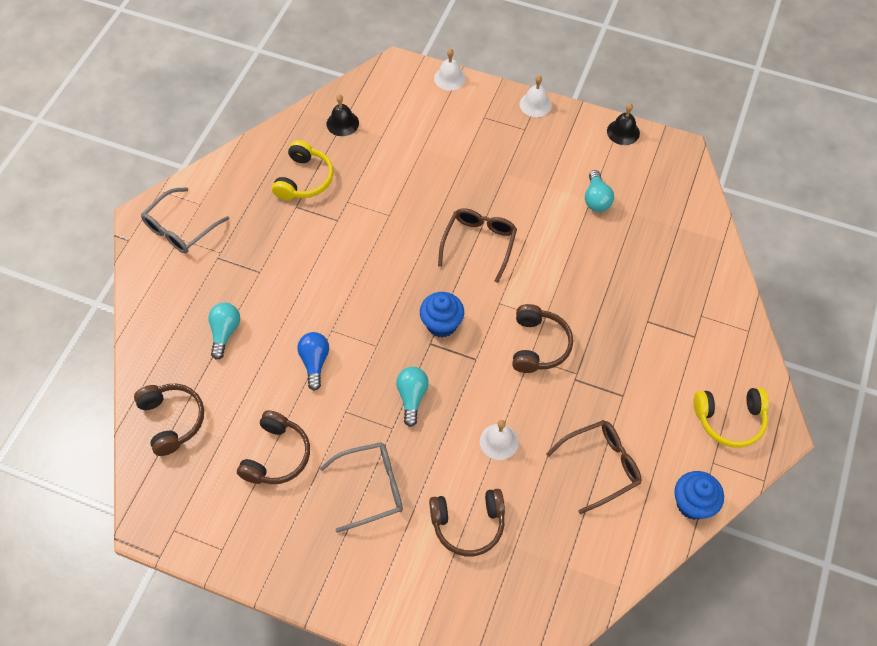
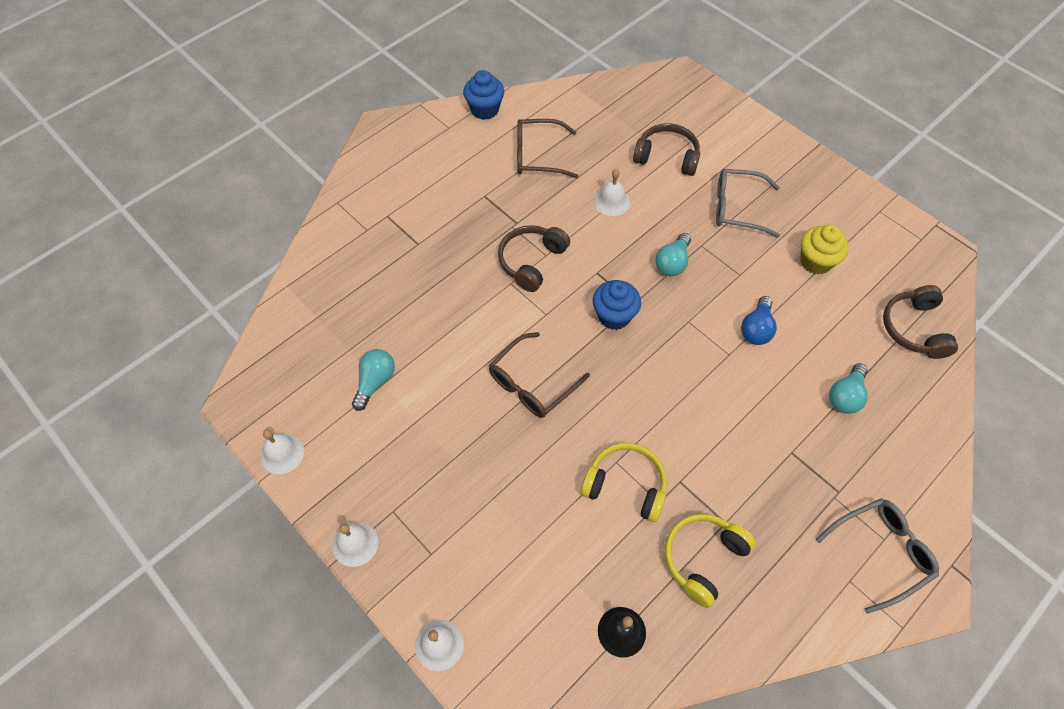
camera: 155 degrees left, 0 degrees up
(277, 456) = (815, 262): brown headphones -> yellow cupcake
(623, 132) = (282, 453): black bell -> white bell
(730, 420) = (411, 147): yellow headphones -> yellow headphones (626, 485)

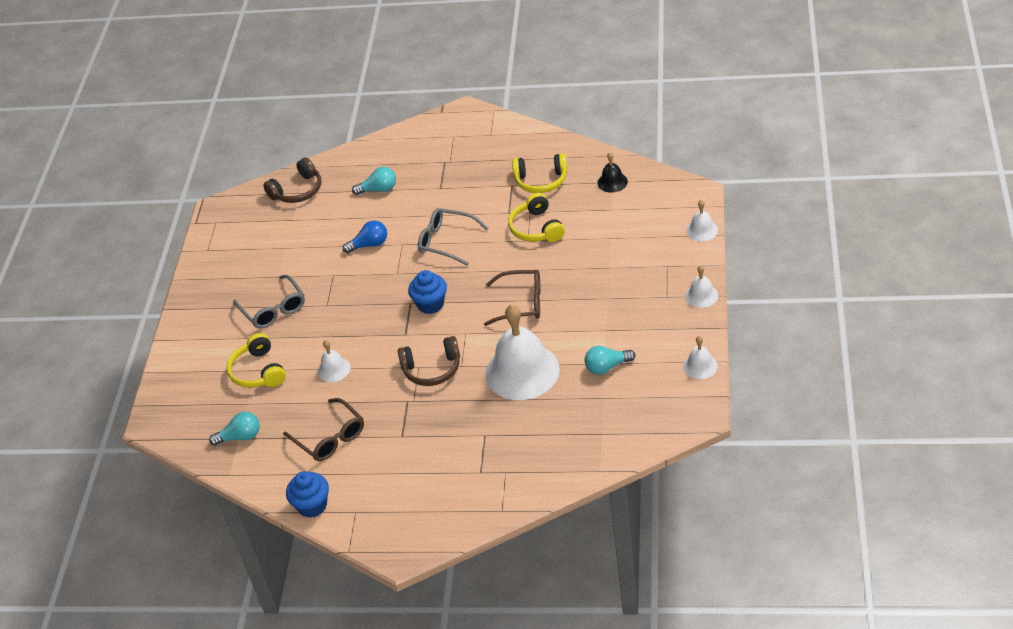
camera: 125 degrees left, 15 degrees down
(450, 318) = (522, 371): none -> white bell
(667, 157) = (258, 371): brown headphones -> yellow headphones
(672, 263) = (357, 307): turquoise light bulb -> turquoise light bulb (240, 437)
(815, 262) = (285, 252): yellow cupcake -> none
(880, 553) = (463, 133): grey glasses -> grey glasses (447, 241)

